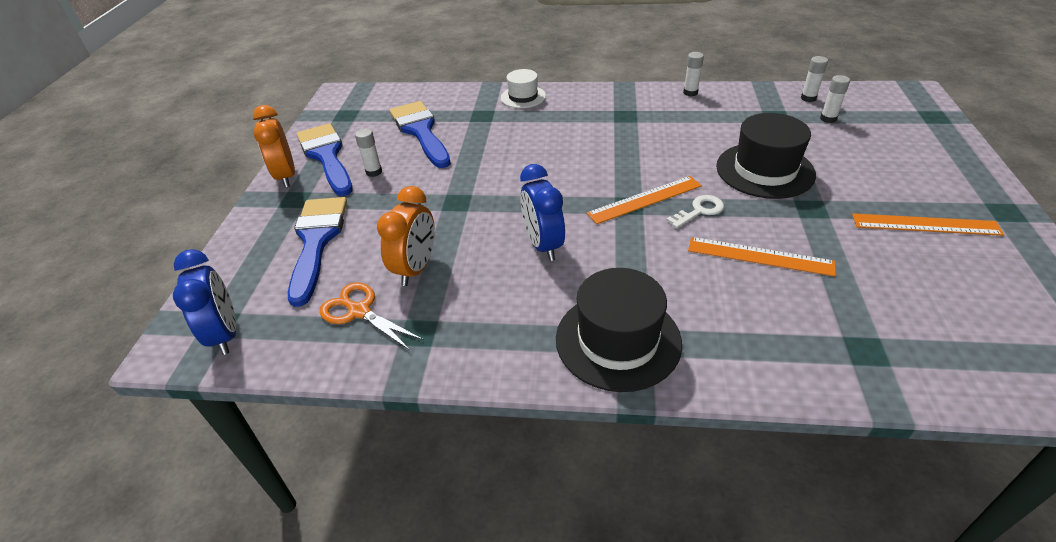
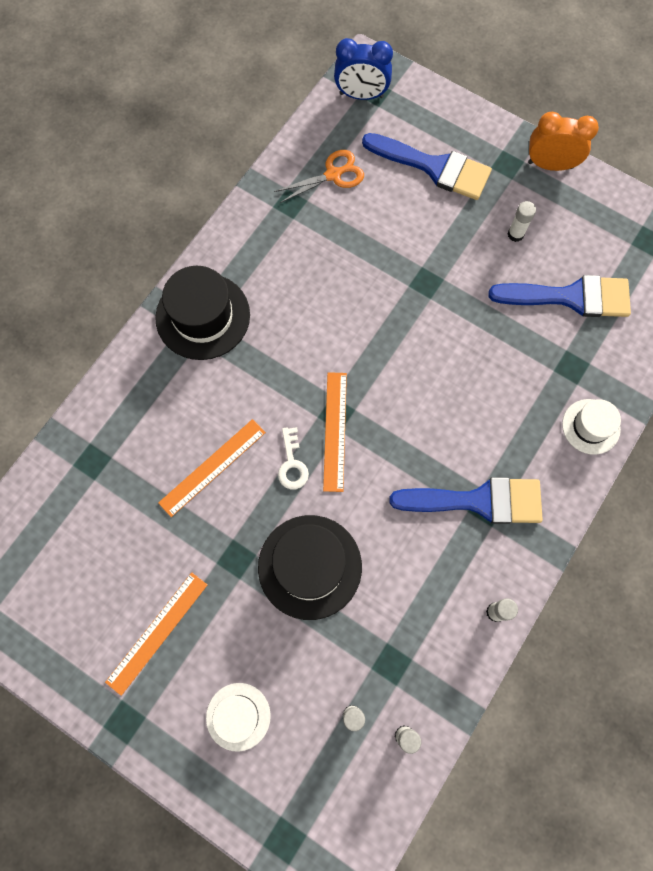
camera: 115 degrees right, 30 degrees up
(326, 156) = (568, 204): blue brush -> blue brush (478, 501)
(416, 268) = (356, 223): orange clock -> none
(543, 245) = (327, 320): blue clock -> none
(906, 161) = (238, 716): none -> white hat

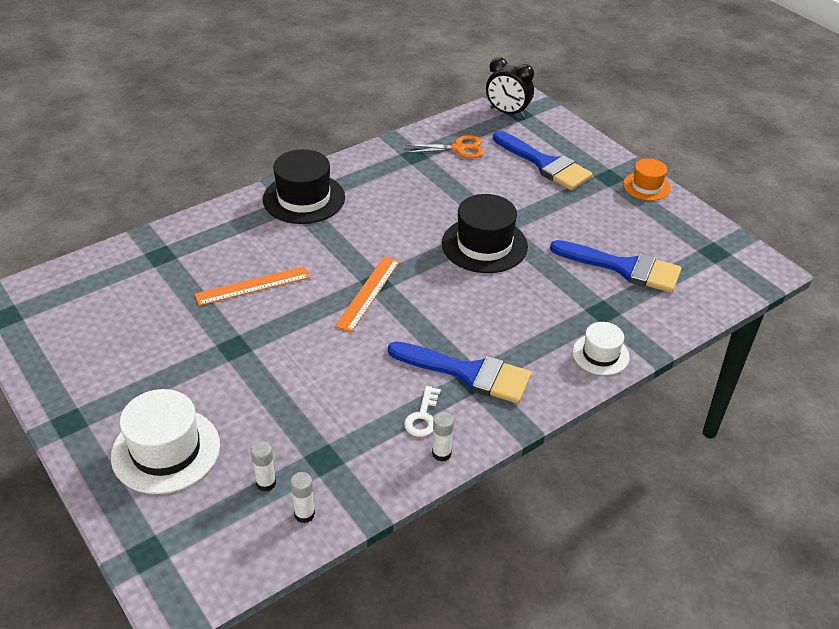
camera: 20 degrees right, 30 degrees down
(157, 632) = (137, 373): orange ruler -> none
(238, 716) = (166, 450): white hat -> white hat, size x1.70
(292, 463) = (319, 302): white key -> white key (423, 417)
(310, 566) = (292, 371): black hat -> black hat (484, 245)
(361, 95) = (507, 112): blue clock -> black clock
(515, 234) = (594, 218): white glue stick -> none
(550, 165) = (646, 186): orange clock -> orange hat

